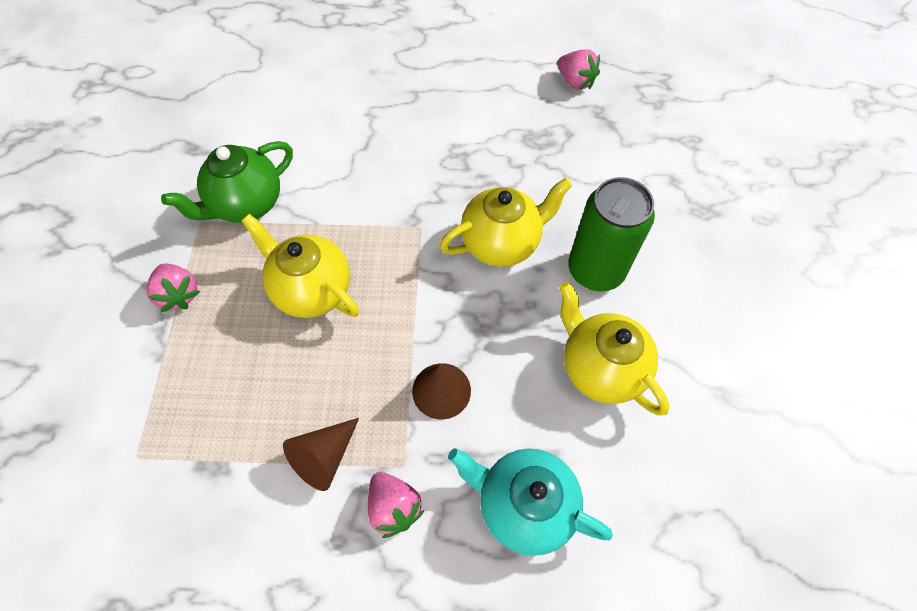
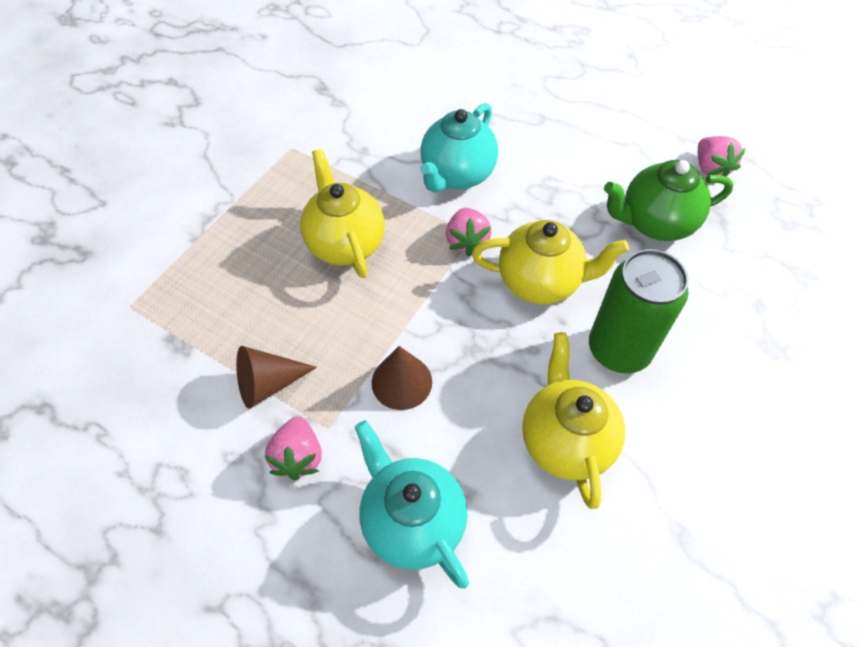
camera: 30 degrees right, 5 degrees down
(179, 294) = (239, 197): pink strawberry -> pink strawberry (466, 241)
(246, 204) = (336, 150): green teapot -> green teapot (655, 223)
(373, 179) = (457, 175): none -> turquoise teapot

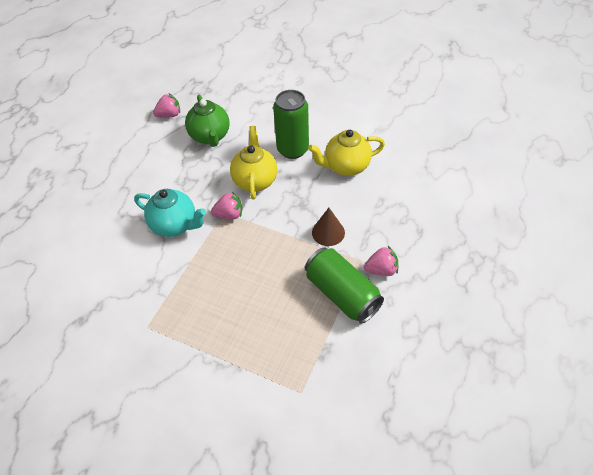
camera: 95 degrees left, 5 degrees down
(268, 384) = (342, 294): brown cone -> green can
(345, 243) = (236, 275): yellow teapot -> none
(412, 521) = (400, 218): turquoise teapot -> none

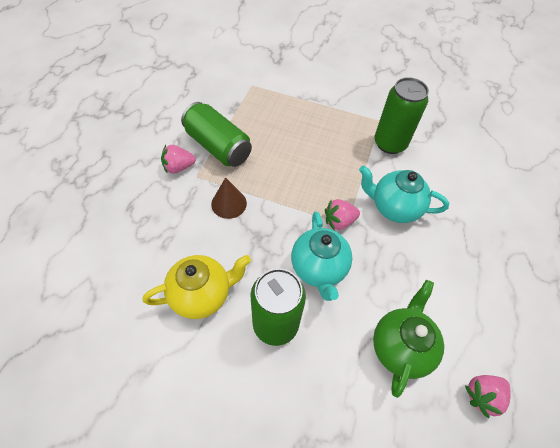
camera: 170 degrees right, 5 degrees up
(149, 294) = (390, 143): none -> green can
(210, 136) = (400, 347): green teapot -> green teapot turned 45 degrees clockwise
(255, 180) = (319, 269): yellow teapot -> turquoise teapot

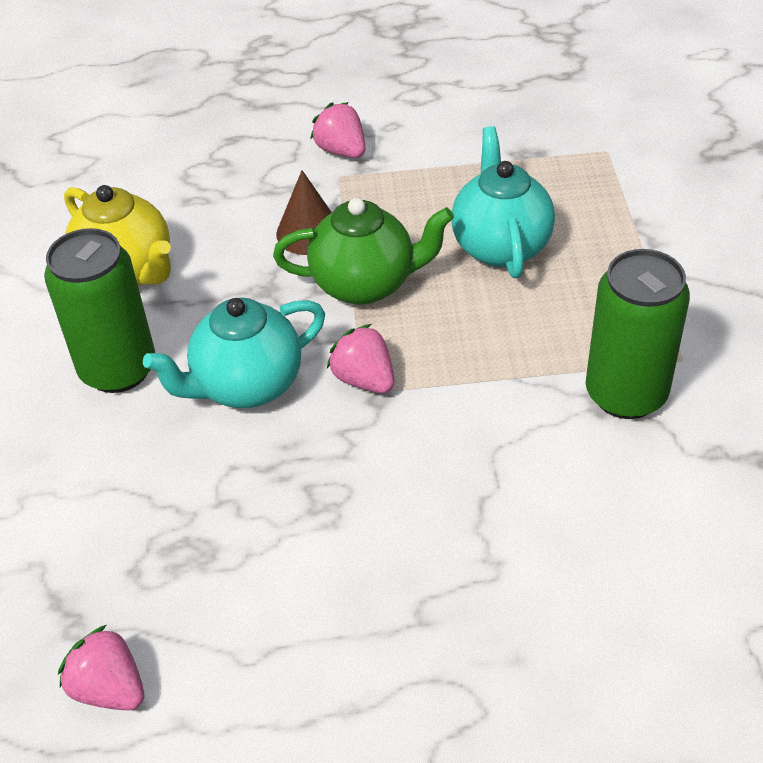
camera: 70 degrees right, 10 degrees down
(218, 146) = (419, 172): green can -> none
(394, 208) = (452, 449): turquoise teapot -> turquoise teapot (500, 246)
(400, 347) = (151, 541): green teapot -> green teapot (365, 284)

